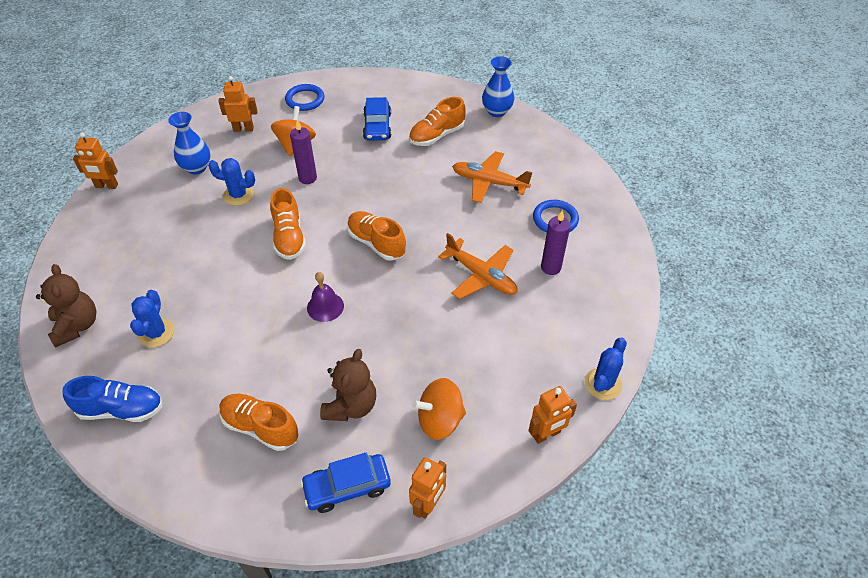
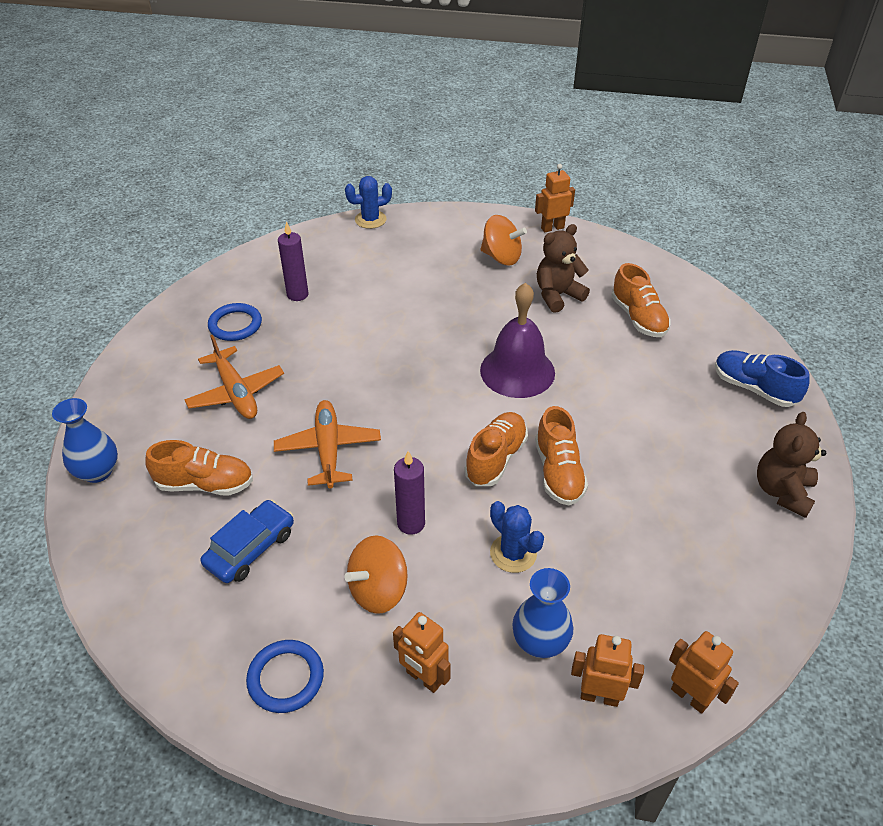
camera: 140 degrees left, 5 degrees down
(156, 333) = (696, 436): blue cactus -> none
(325, 307) = (517, 371): purple bell -> purple bell, size x1.82
(347, 487) = (598, 259): blue car -> none
(376, 243) = (415, 399): orange shoe -> orange shoe (558, 472)
(481, 276) = (359, 320): orange plane -> orange plane (328, 449)
(546, 434) = (441, 218): orange robot -> orange robot (599, 696)

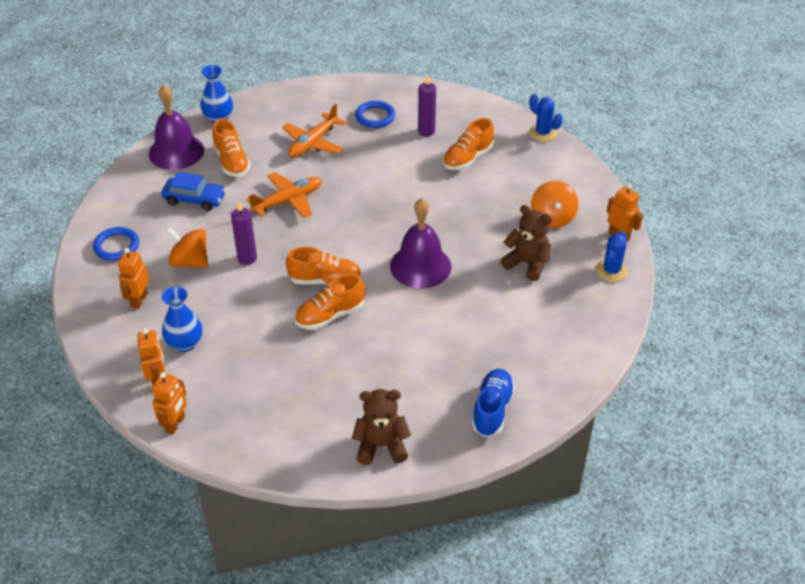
camera: 65 degrees right, 0 degrees up
(128, 541) = (176, 152): none -> purple bell
(513, 553) = (247, 312): blue cactus -> blue cactus (611, 271)
(638, 318) = (534, 319): orange shoe -> orange shoe (468, 158)

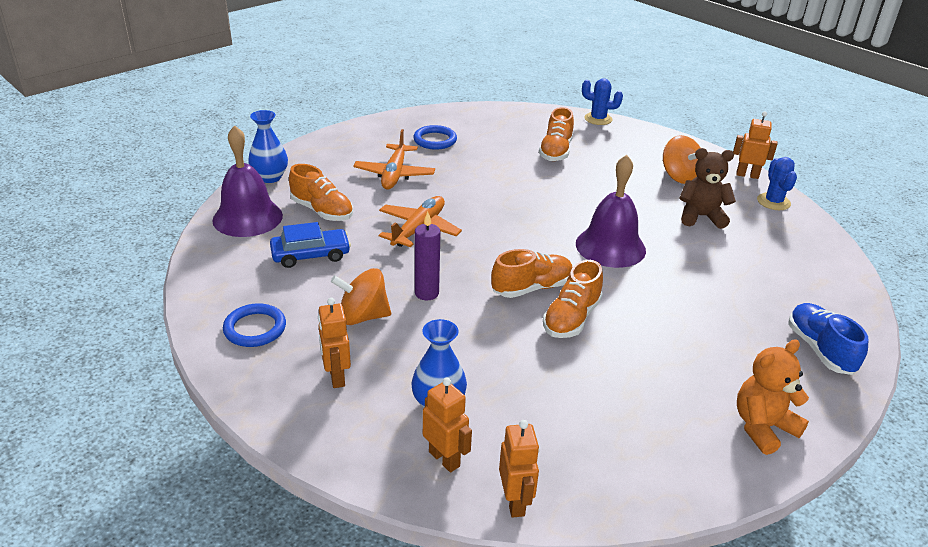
camera: 30 degrees left, 10 degrees down
(381, 446) = (762, 427): brown teddy bear -> orange teddy bear
(426, 131) = (495, 140): purple candle -> none

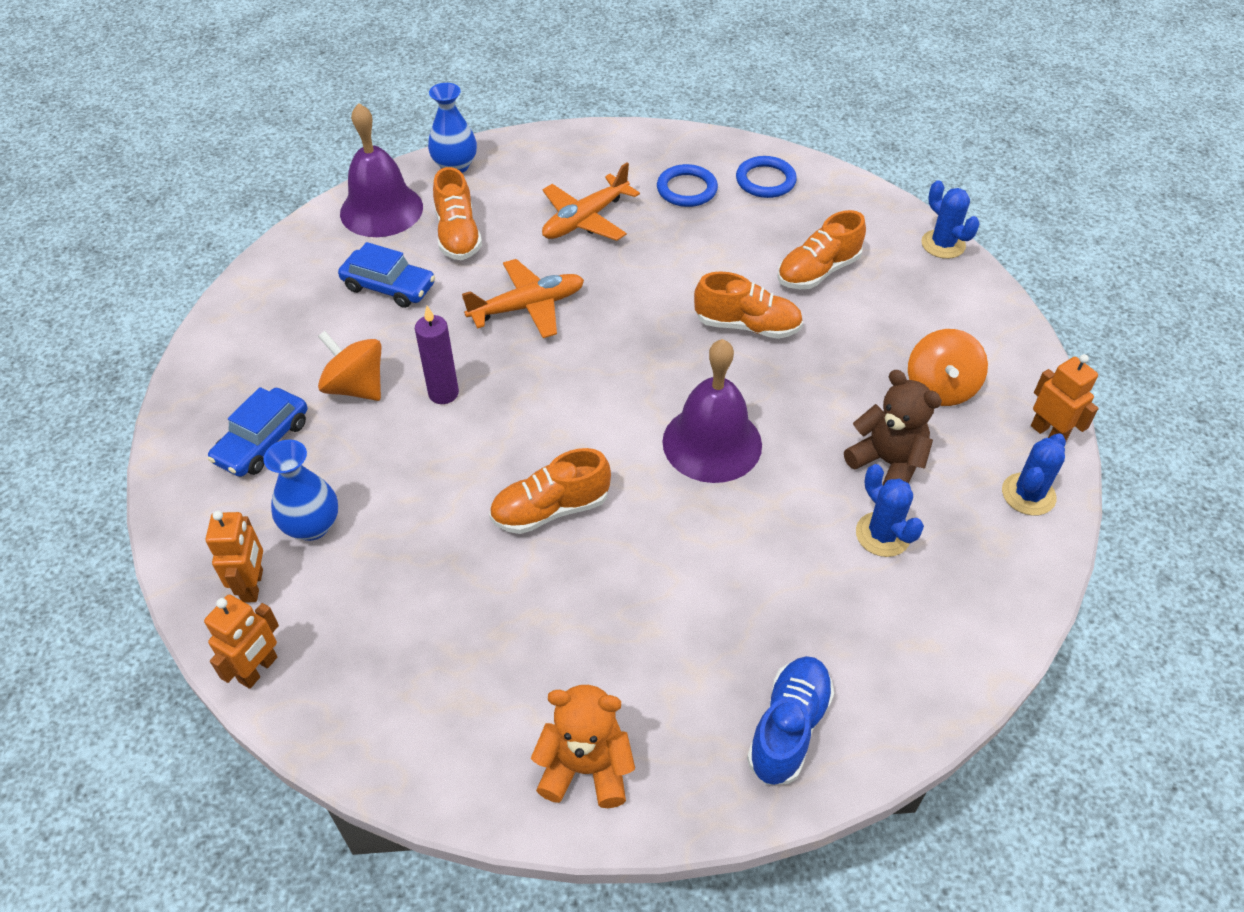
camera: 40 degrees right, 15 degrees up
(255, 328) = (254, 347): blue ring -> blue ring (765, 180)
(336, 377) = (262, 441): orange robot -> blue car
(531, 288) = (555, 447): orange shoe -> orange shoe (747, 325)
(741, 247) = (882, 534): none -> blue cactus

